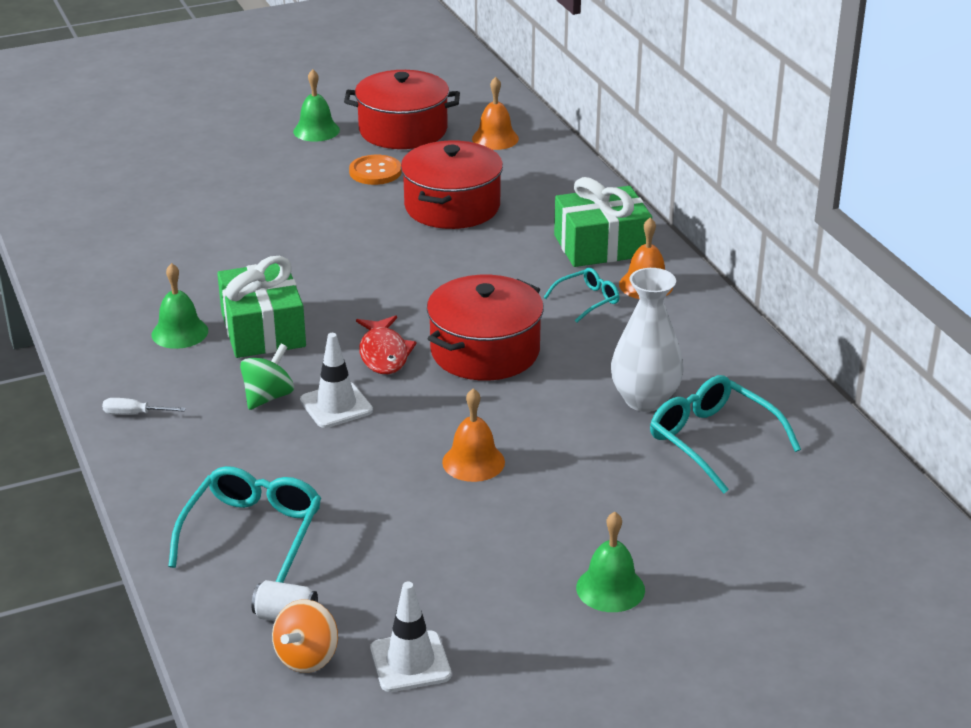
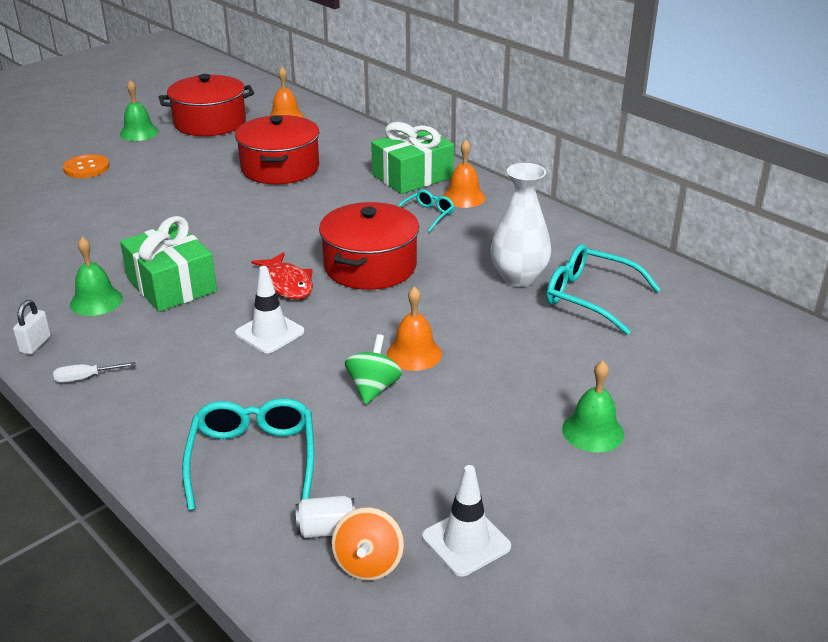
camera: 20 degrees left, 0 degrees up
(102, 368) = (35, 344): none -> white padlock
(268, 397) = (205, 338): green spinning top -> green spinning top (373, 388)
(375, 172) = (204, 154): orange button -> orange button (86, 168)

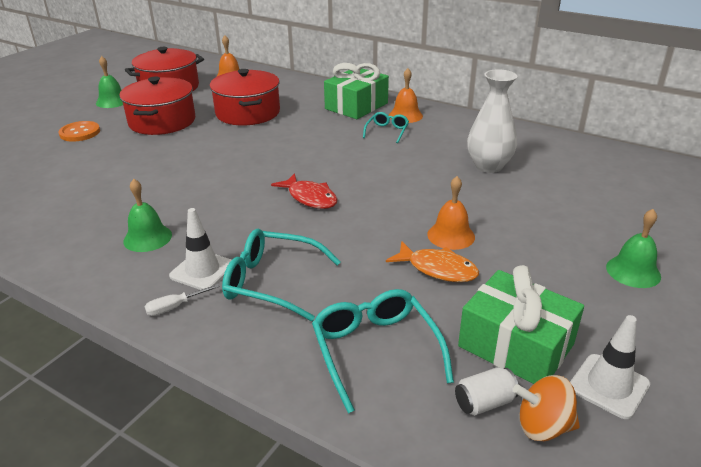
camera: 15 degrees left, 0 degrees up
(35, 344) = (109, 285): white padlock -> none
(171, 285) = (209, 214): green gift -> green gift (515, 345)
(270, 333) = (320, 239): white traffic cone -> white traffic cone (202, 270)
(368, 563) = (543, 426): orange spinning top -> orange spinning top turned 105 degrees clockwise
(370, 266) = (368, 174): red pot -> red pot (162, 121)
(373, 388) = (437, 269): green spinning top -> orange fish
(591, 297) = (552, 172): turquoise glasses -> turquoise glasses (273, 282)

